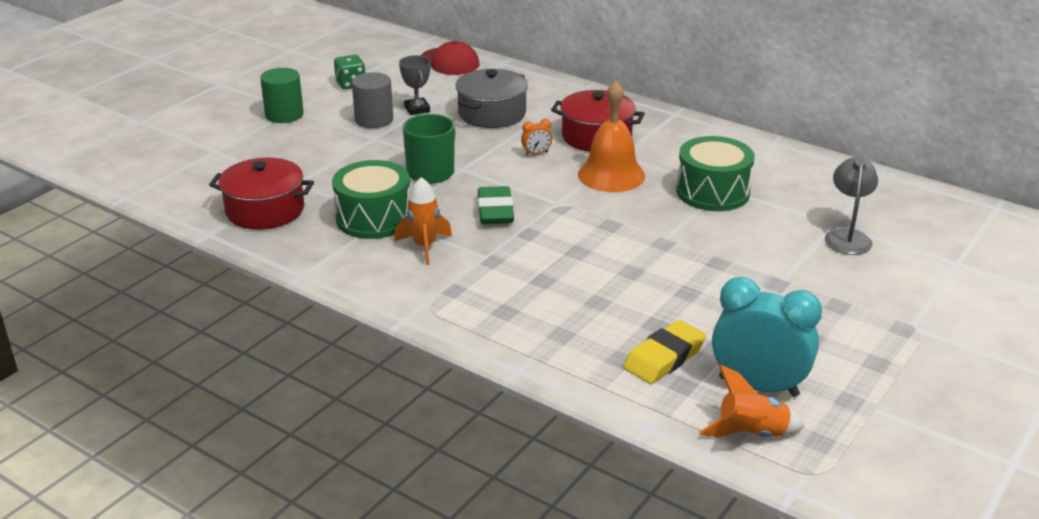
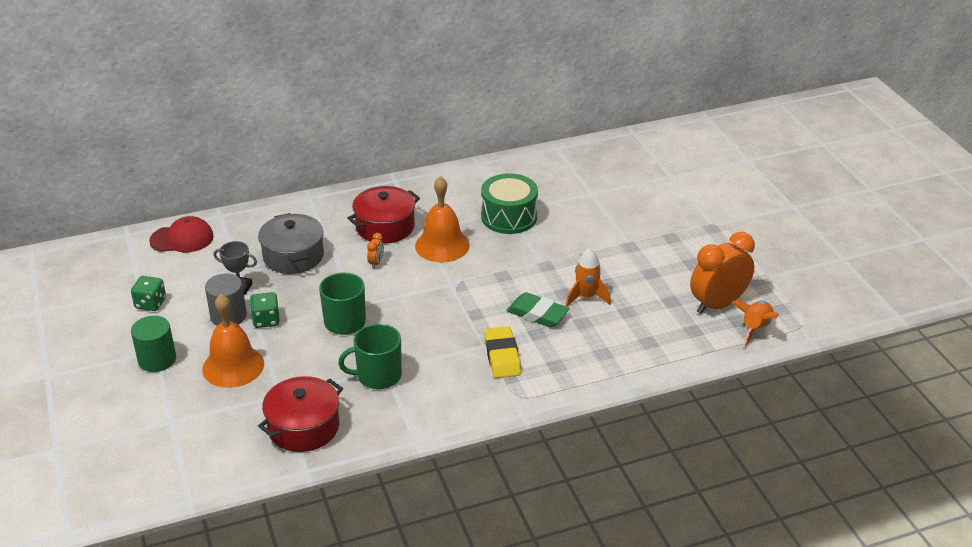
camera: 55 degrees left, 5 degrees up
(311, 148) = (233, 366): none -> orange bell
(374, 218) = (378, 376): green drum -> green mug
(388, 137) = (266, 320): none -> green dice
(424, 246) = (442, 367): orange rocket -> orange rocket (586, 297)
(495, 211) = (431, 315): green eraser -> green eraser (537, 314)
(664, 357) = (662, 325): yellow eraser -> yellow eraser (502, 356)
(758, 386) = (718, 304): turquoise clock -> orange clock
(847, 236) = (609, 196): grey lamp -> none

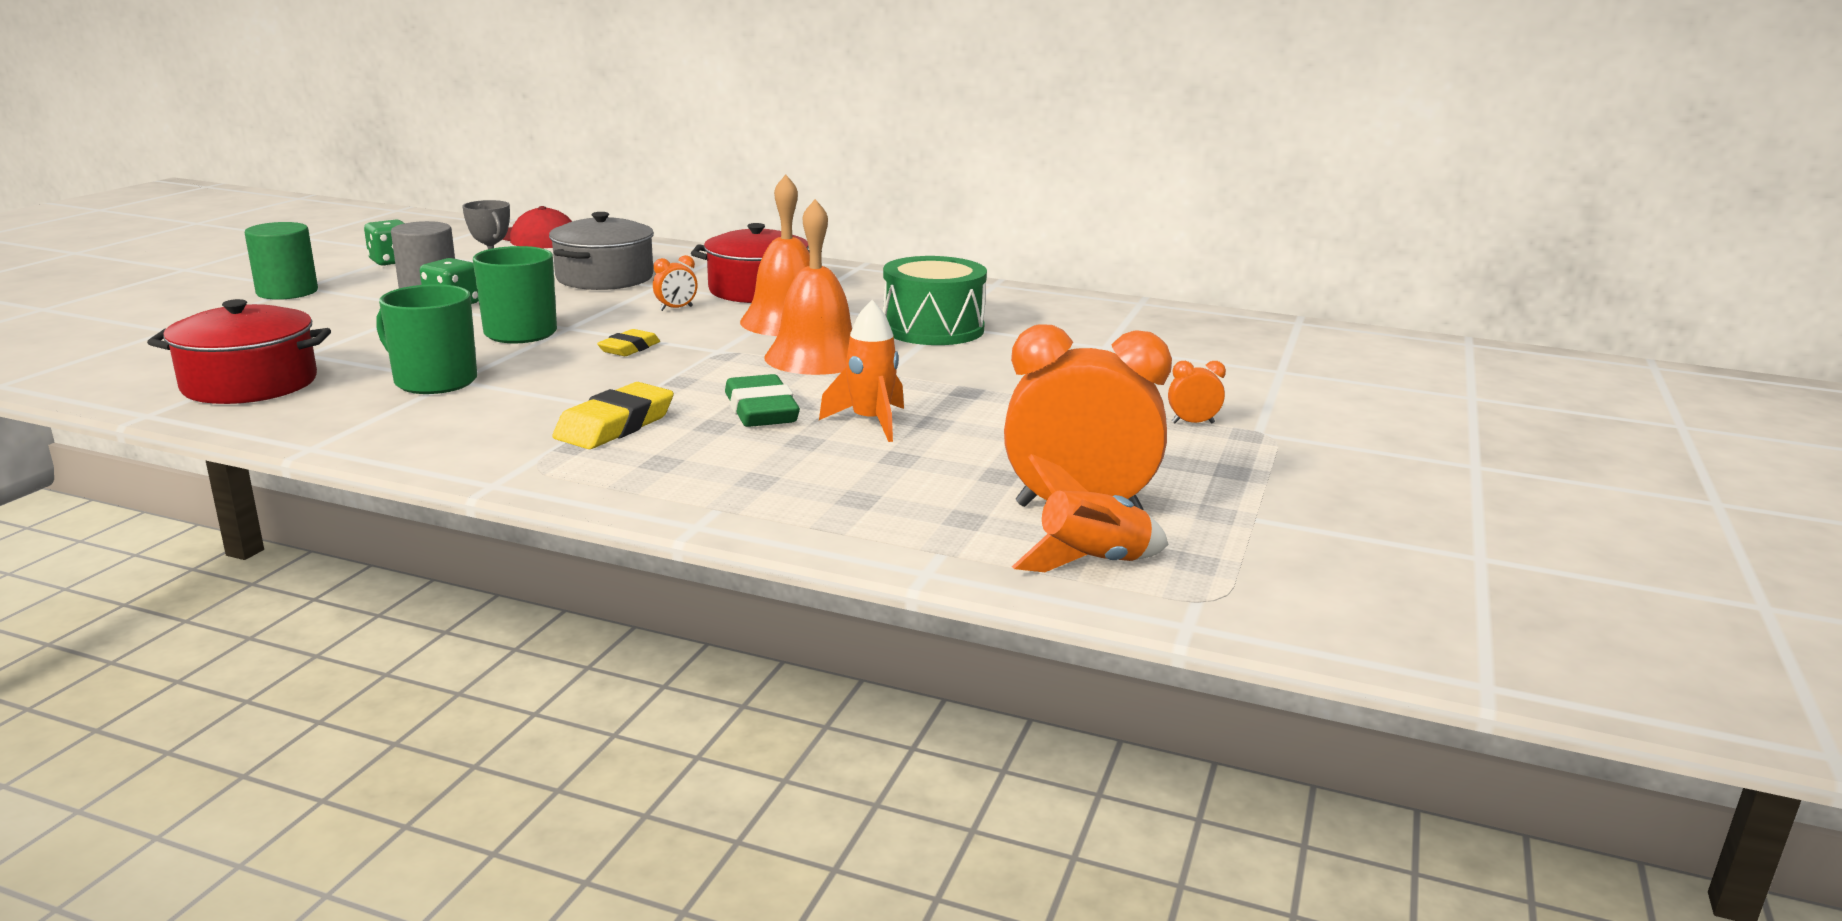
camera: 40 degrees right, 15 degrees down
(233, 366) = (330, 320): orange bell -> orange bell (816, 357)
(413, 305) = (629, 348): none -> yellow eraser
(687, 231) = (1192, 423): none -> orange clock

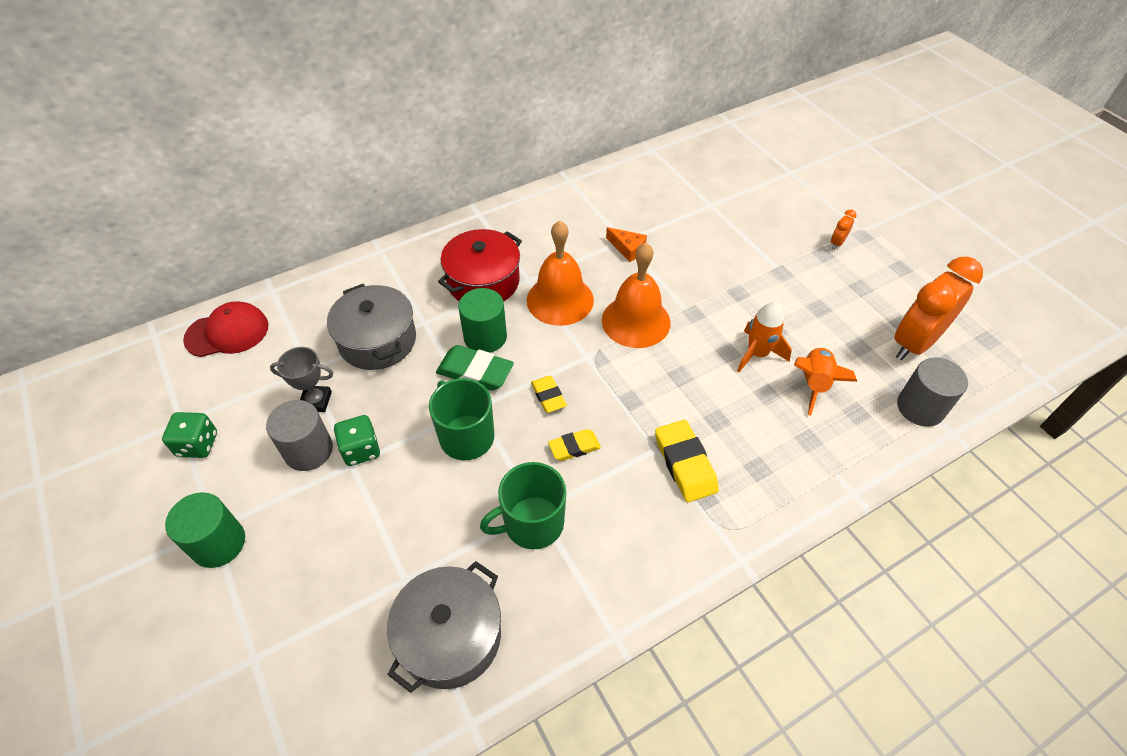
camera: 50 degrees left, 30 degrees up
(250, 384) = (450, 636): red pot -> grey pot
(568, 374) = (574, 447): none -> yellow eraser
(676, 308) = (485, 337): orange clock -> green cylinder
(761, 410) = (707, 388): green eraser -> green eraser (475, 372)
(933, 329) = (627, 249): green drum -> orange cheese
(942, 538) = (920, 407): none -> grey cylinder
(1091, 563) = (972, 373): orange rocket -> orange rocket (814, 384)

